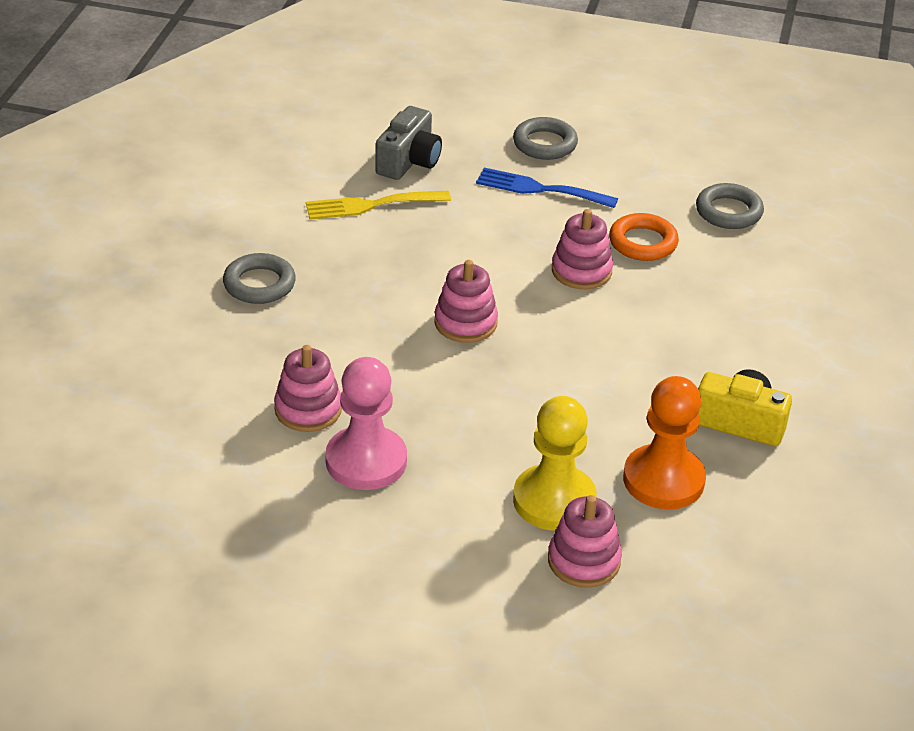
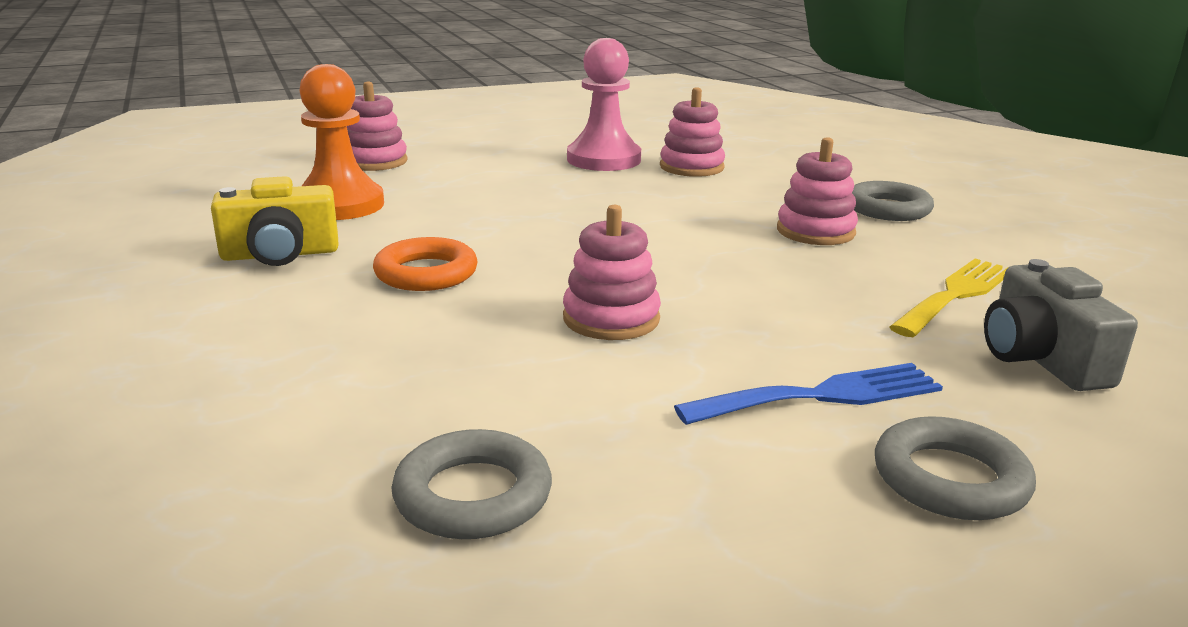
camera: 145 degrees right, 15 degrees down
(465, 323) = (664, 239): pink stacking toy -> pink stacking toy (815, 231)
(554, 500) = (430, 176): yellow pawn -> none
(643, 242) = (571, 381): orange ring -> orange ring (426, 273)

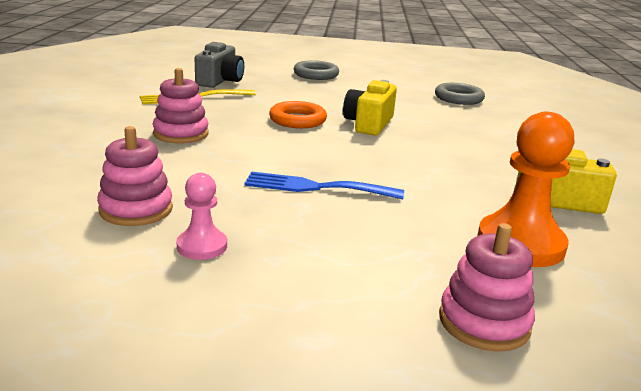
camera: 155 degrees left, 0 degrees up
(426, 273) = (454, 164): orange ring -> orange ring (297, 120)
(604, 159) = (202, 246): pink pawn -> pink pawn, size x0.54
(611, 319) = (369, 124): pink stacking toy -> yellow camera
(822, 396) = (320, 91): blue fork -> blue fork (315, 187)
(888, 209) = (94, 135): grey ring -> none

